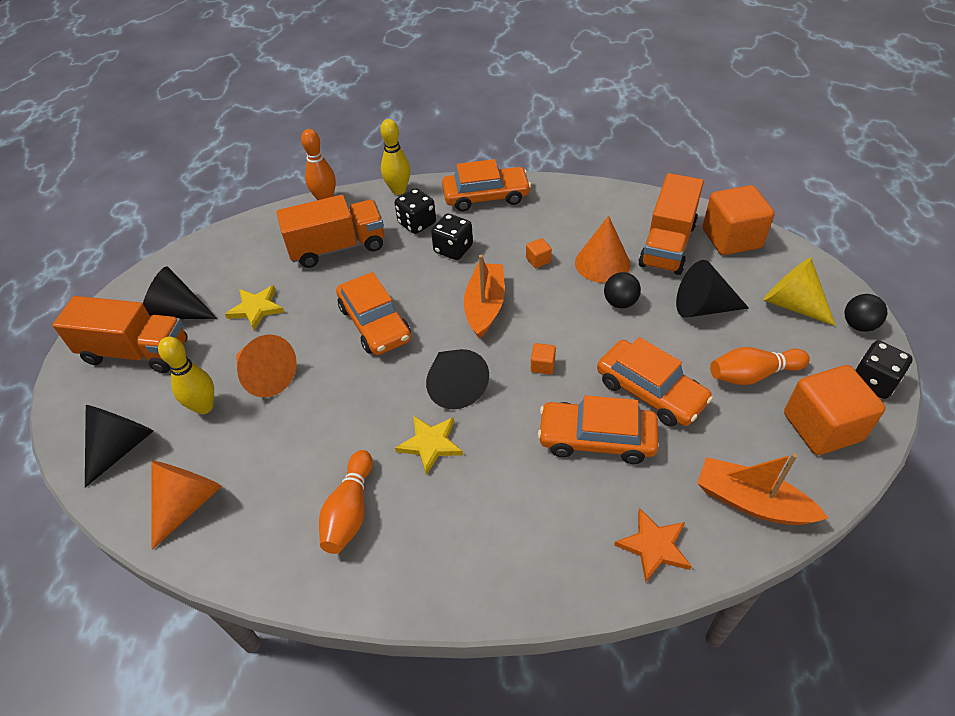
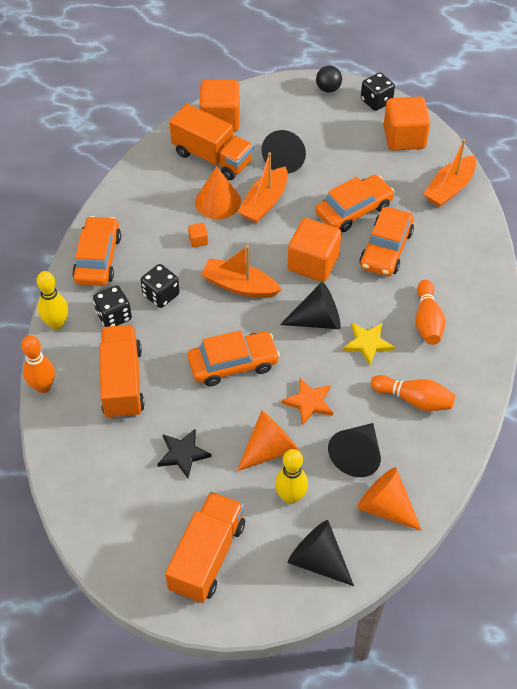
camera: 80 degrees left, 5 degrees up
(178, 312) = (165, 522): black cone -> black cone (357, 455)
(256, 308) = (183, 454): yellow star -> black star
(542, 365) = (313, 263): orange cube -> orange cube, size x2.43
(620, 302) = (264, 203): black ball -> orange boat
(654, 546) = (470, 242): orange star -> orange star (309, 402)
(752, 374) = (354, 154): orange bowling pin -> orange bowling pin (427, 320)
(792, 304) = (299, 113): yellow cone -> none

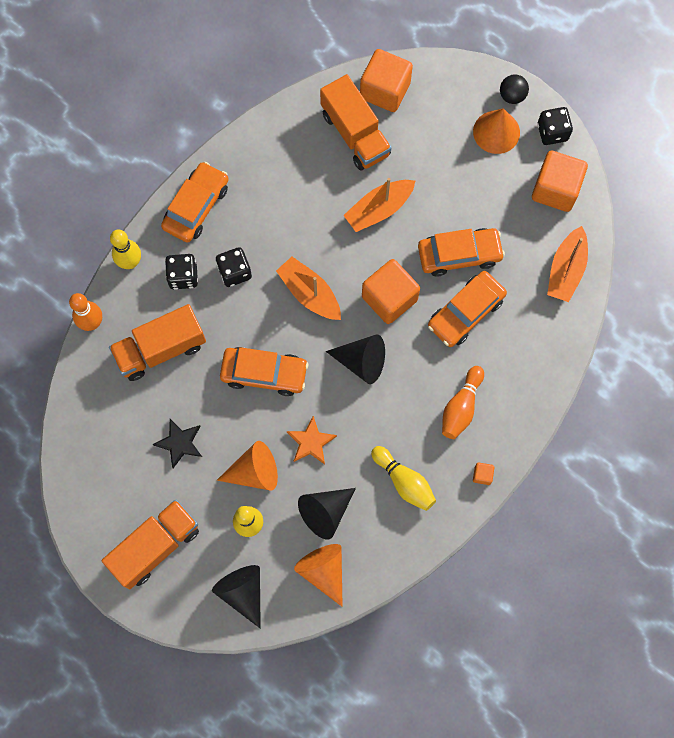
camera: 25 degrees right, 20 degrees up
(122, 382) = (160, 349): orange truck -> orange truck turned 135 degrees counterclockwise
(198, 240) = (296, 226): orange cube -> orange cube (482, 475)
(218, 201) = (335, 189): orange cone -> orange cone (496, 132)
(286, 159) = (425, 166): black cone -> none
(367, 343) = (394, 406): yellow star -> none
(414, 399) = (404, 481): orange bowling pin -> yellow bowling pin
(449, 188) = (566, 270): orange boat -> orange boat turned 45 degrees counterclockwise

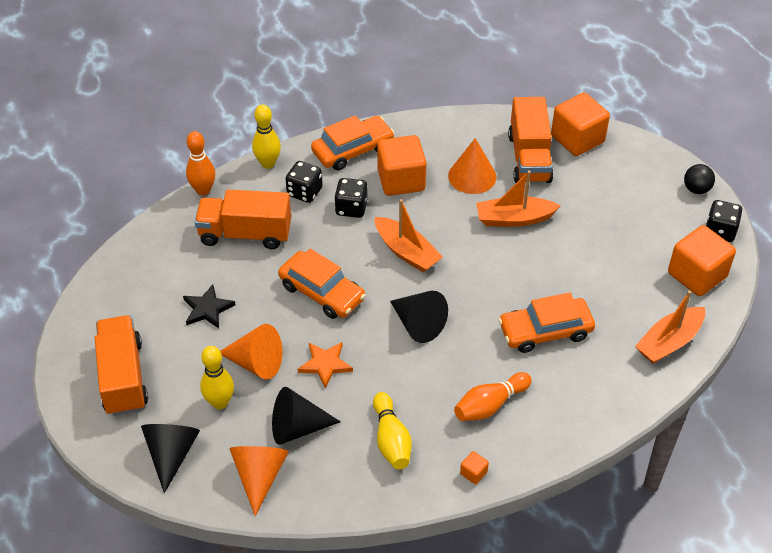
camera: 30 degrees right, 25 degrees down
(155, 546) = (123, 377): orange truck -> orange truck turned 90 degrees counterclockwise
(309, 293) = (406, 252): orange boat -> orange boat turned 150 degrees clockwise
(389, 298) = (478, 288): orange cube -> orange cube (401, 180)
(459, 255) = (568, 284): orange car -> none
(496, 132) = (664, 209): orange cone -> orange cone (472, 176)

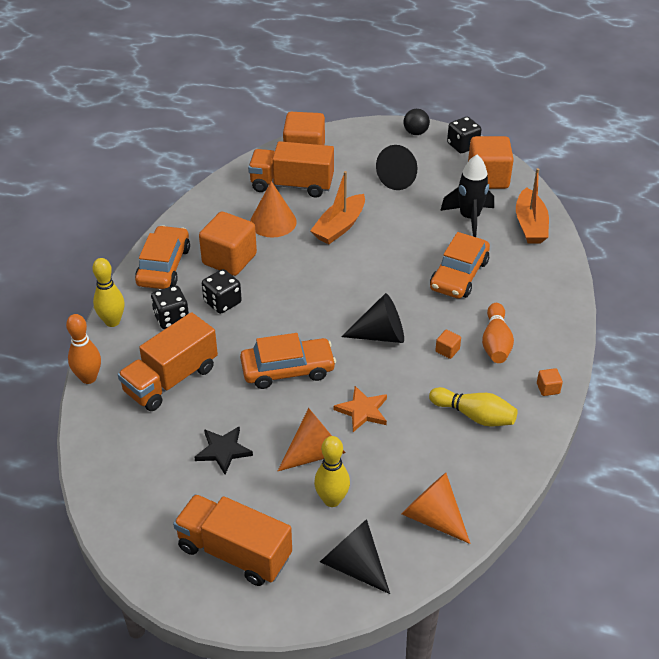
camera: 50 degrees left, 5 degrees down
(297, 428) = (408, 465): black cone -> black cone (400, 178)
(406, 252) = (304, 299): orange boat -> none
(446, 378) = (447, 350): none -> orange cube
(529, 158) = (292, 185): orange truck -> orange truck turned 150 degrees clockwise
(626, 295) = (469, 218): none -> black rocket

